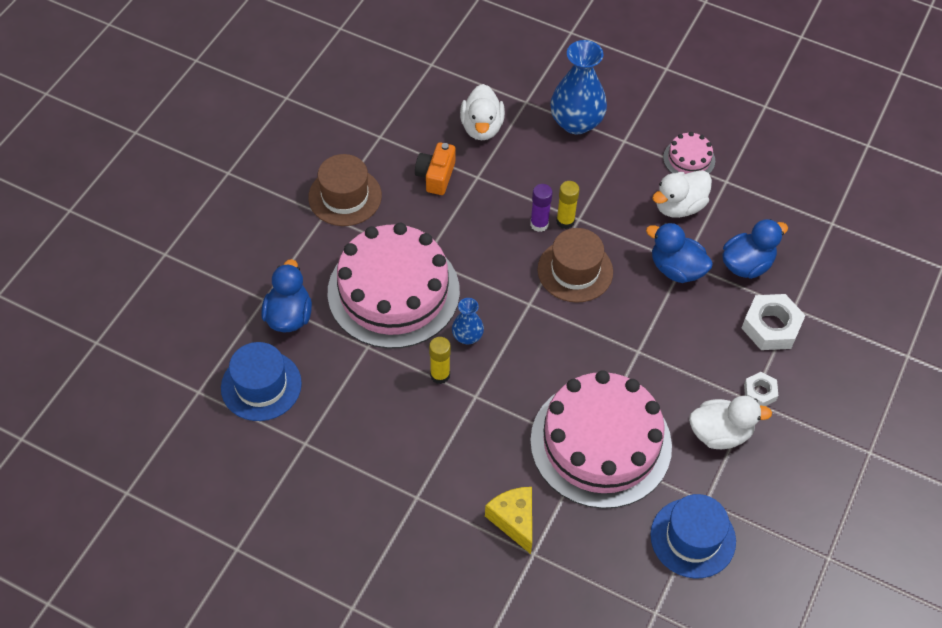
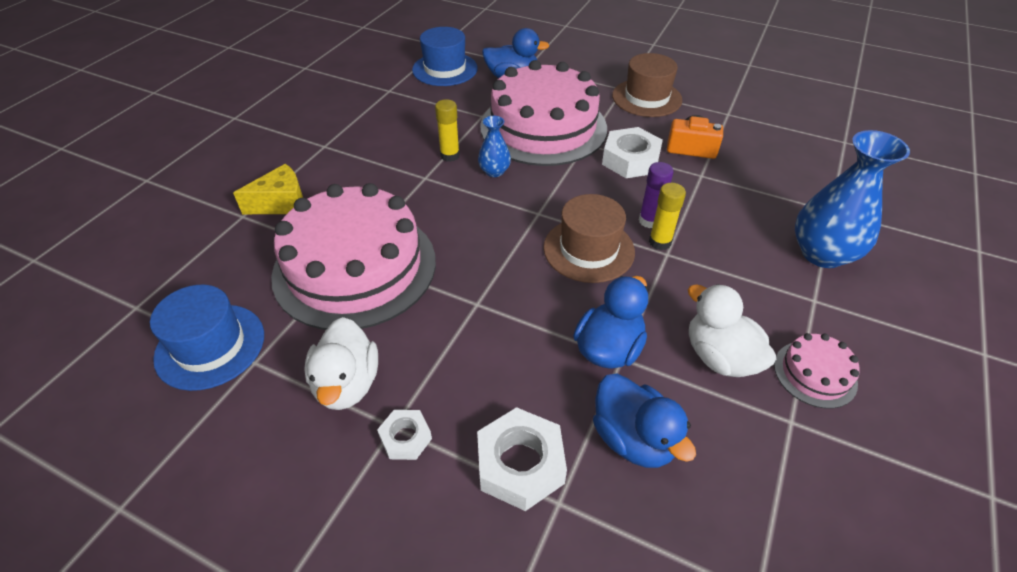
camera: 90 degrees right, 10 degrees down
(453, 225) = (630, 160): none -> white nut
(482, 127) = (773, 177): white duck -> none

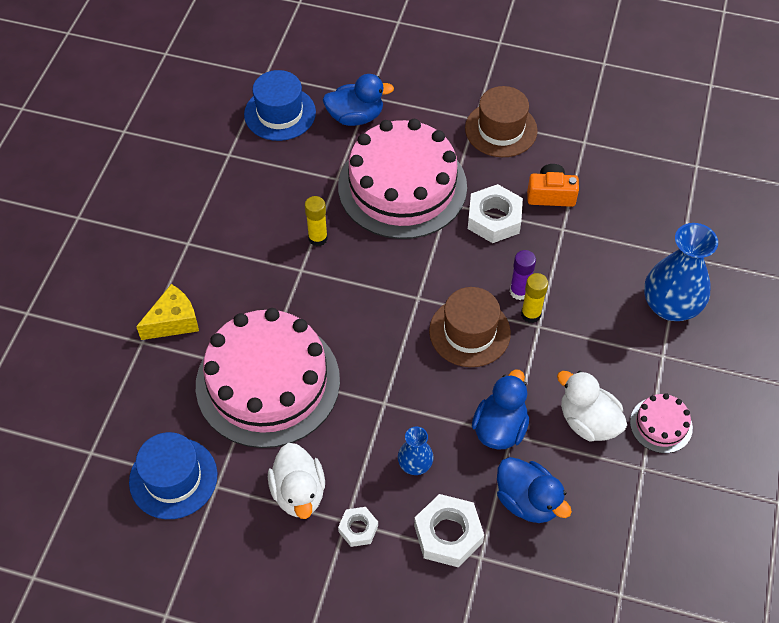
camera: 10 degrees left, 10 degrees up
(494, 171) = (366, 252): blue vase -> blue vase (415, 464)

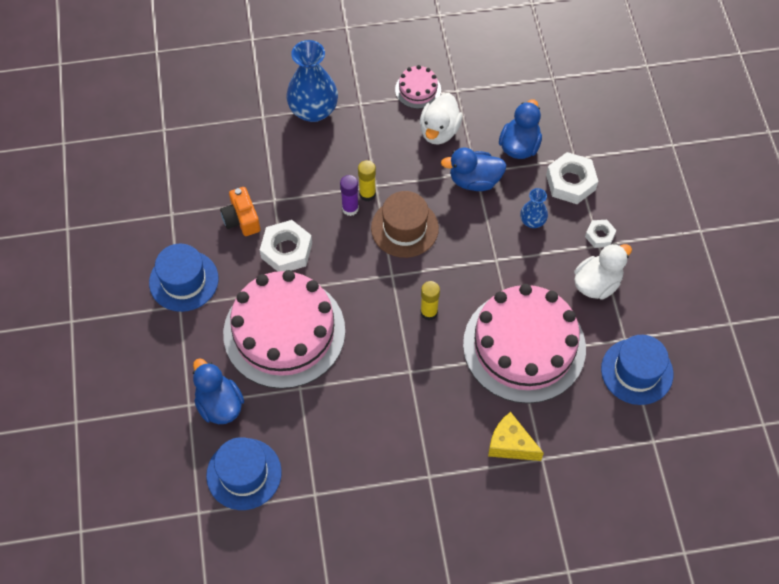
camera: 115 degrees left, 5 degrees up
(318, 238) = (371, 373): yellow glue stick -> yellow glue stick (429, 312)
(501, 129) = (184, 280): brown hat -> blue hat

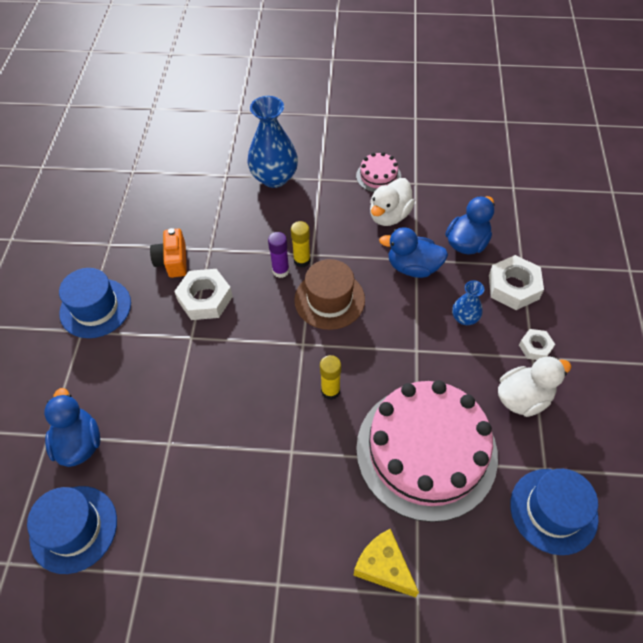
camera: 15 degrees right, 5 degrees down
(284, 332) = (174, 379): pink cake -> none

